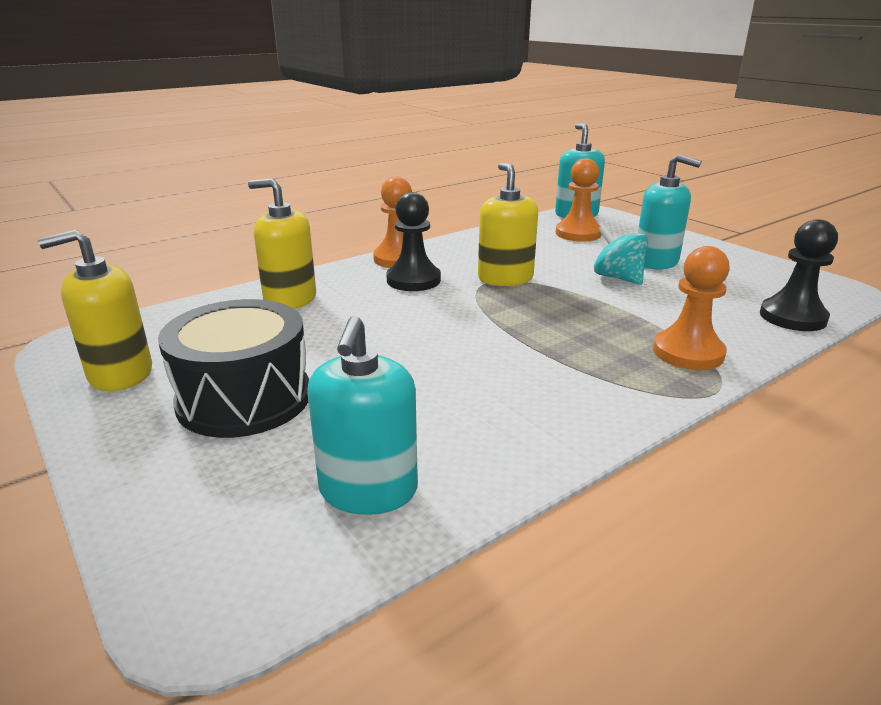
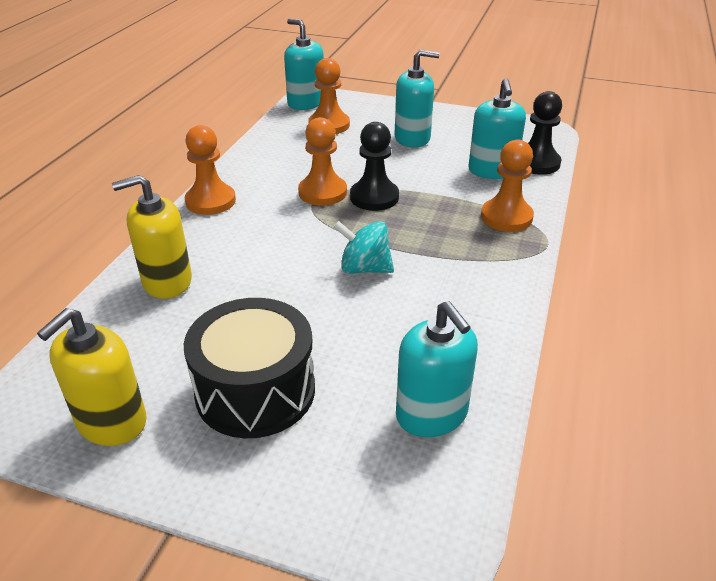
camera: 35 degrees left, 10 degrees up
(413, 280) = (251, 220): black pawn -> black pawn (374, 197)
(505, 278) = (322, 192): yellow soap dispenser -> orange pawn
(618, 278) = (402, 164): turquoise spinning top -> turquoise spinning top (364, 268)
(721, 309) = (492, 170): none -> turquoise soap dispenser

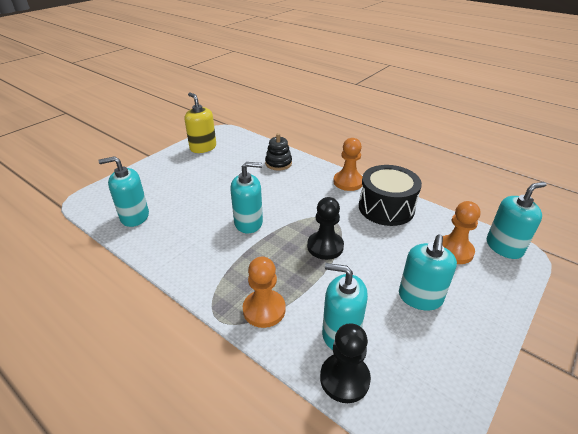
camera: 110 degrees right, 0 degrees up
(167, 281) = (278, 163): yellow soap dispenser -> black stacking toy
(255, 391) = (190, 176): black drum -> black drum (386, 208)
(322, 192) = (341, 225): orange pawn -> none
(364, 268) = (248, 223): turquoise spinning top -> turquoise soap dispenser

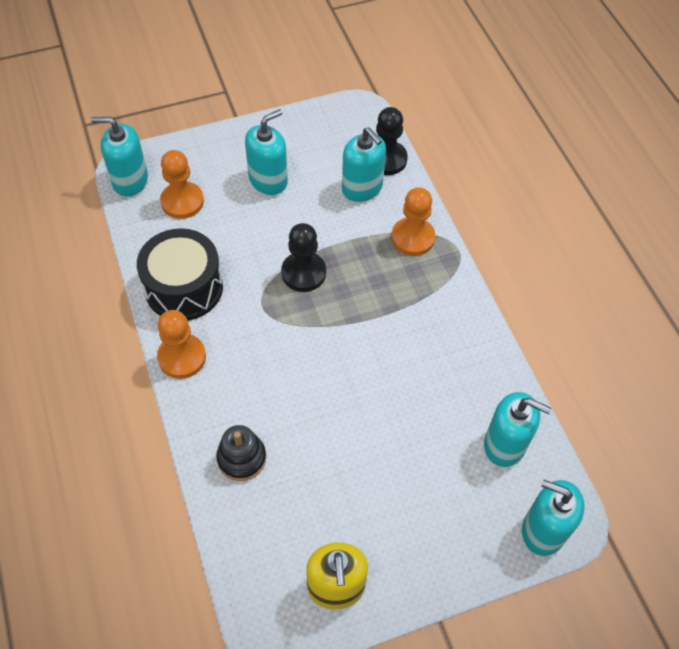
camera: 150 degrees left, 20 degrees up
(248, 223) = (364, 353): turquoise soap dispenser -> turquoise soap dispenser (543, 530)

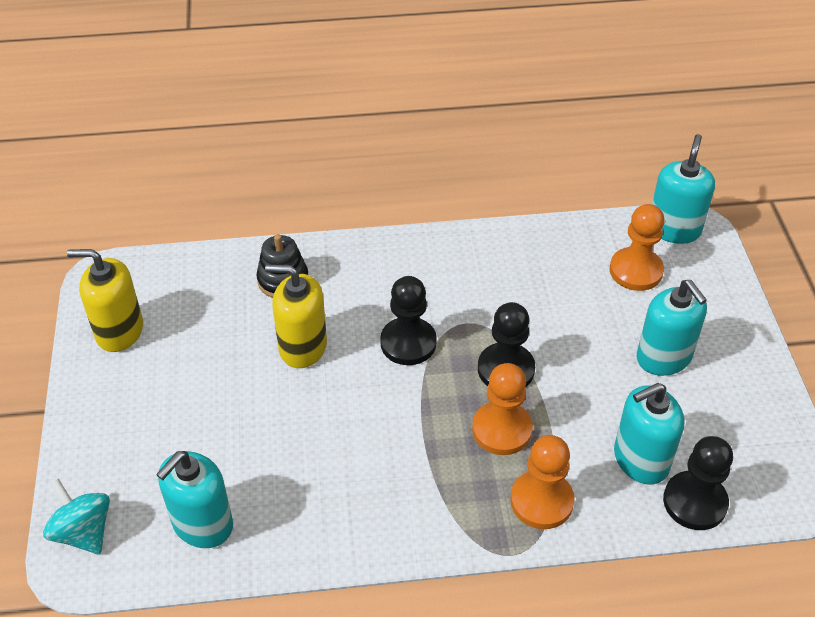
camera: 105 degrees right, 10 degrees down
(182, 357) = (417, 248): orange pawn -> orange pawn (502, 430)
(184, 288) = (507, 259): black drum -> none
(293, 343) = (408, 343): none -> black pawn
(316, 420) = (302, 347): none -> yellow soap dispenser
(543, 530) = (83, 532): turquoise soap dispenser -> turquoise spinning top

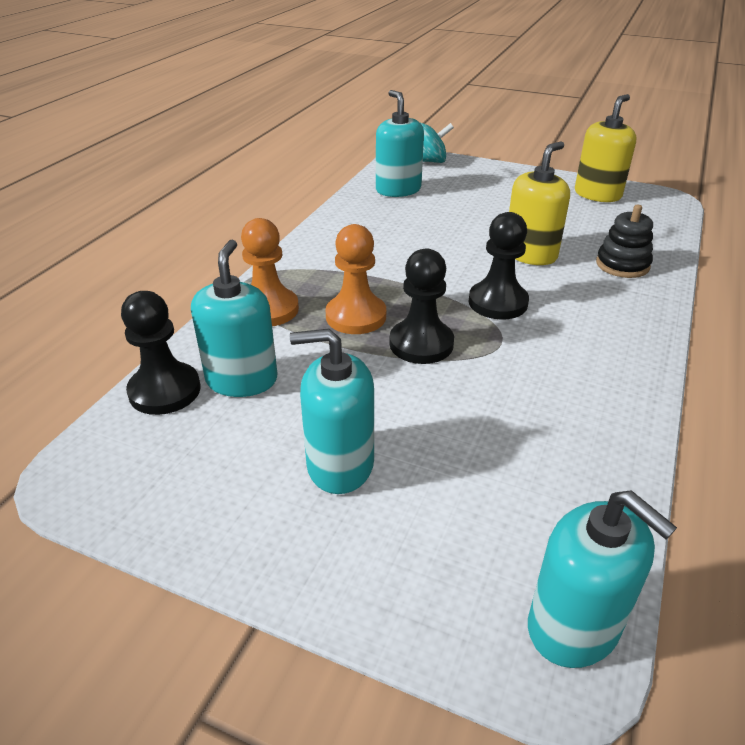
camera: 120 degrees right, 10 degrees down
(636, 271) = (501, 519): orange pawn -> none

